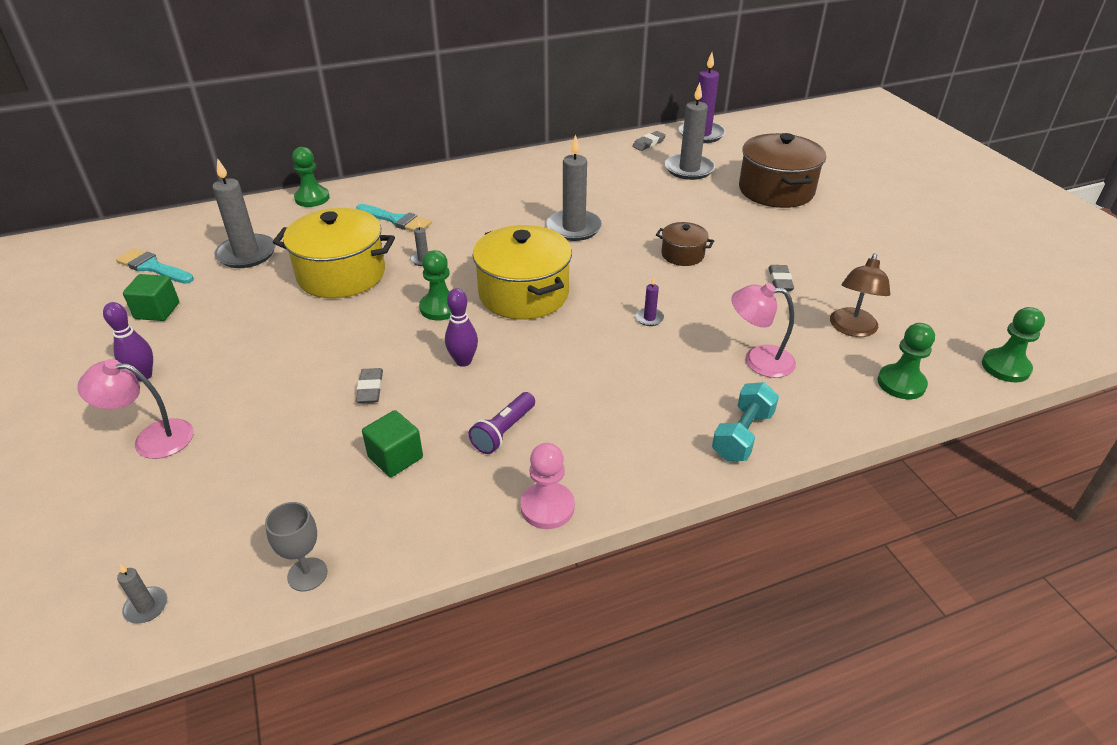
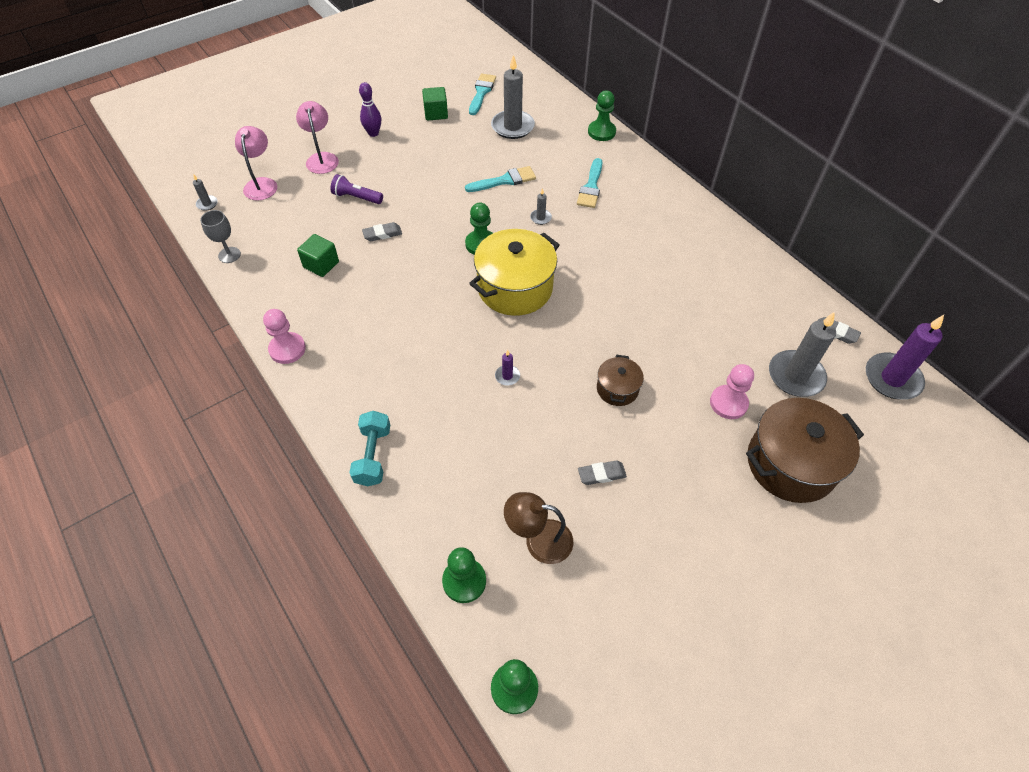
camera: 75 degrees right, 15 degrees up
(341, 274) = (505, 180): yellow pot -> turquoise brush
(463, 361) = (422, 273): purple bowling pin -> none
(504, 431) = (353, 312): purple flashlight -> purple flashlight (356, 197)
(574, 228) = (629, 300): grey candle -> none
(711, 203) = (728, 403): none -> pink pawn
(742, 435) = (373, 456): turquoise dumbbell -> turquoise dumbbell turned 75 degrees clockwise
(758, 360) = (470, 462): pink lamp -> pink lamp (262, 184)

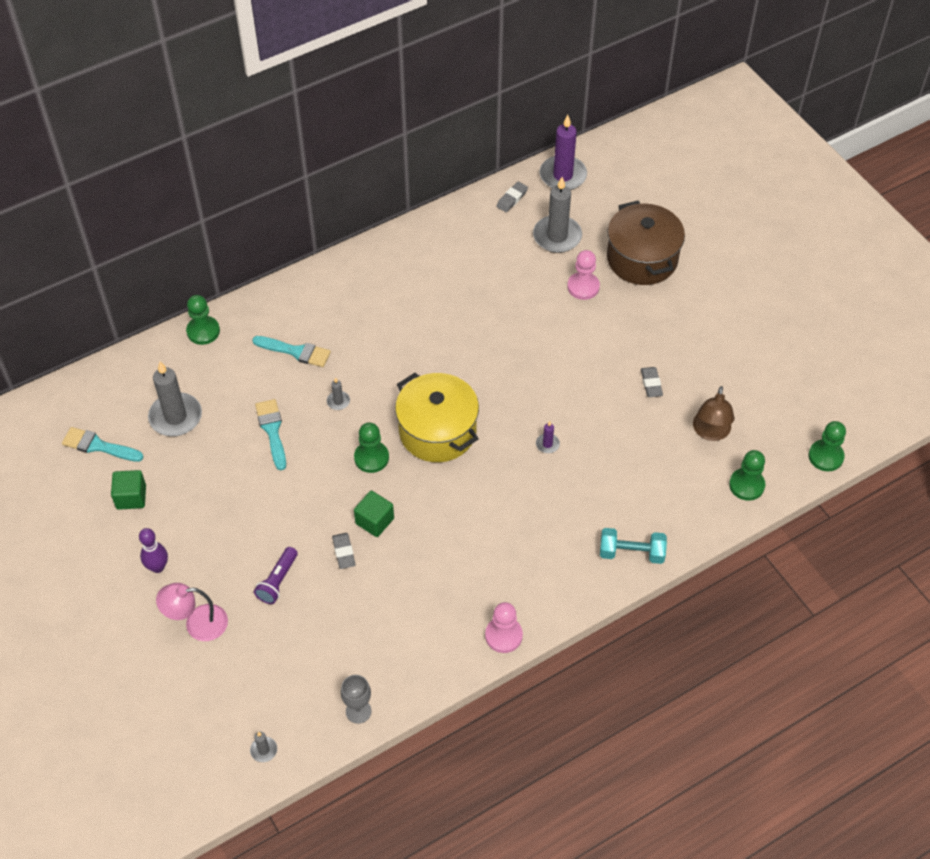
camera: 85 degrees left, 0 degrees up
(262, 184) = (235, 689): pink lamp -> none
(321, 264) = (385, 612): green cube -> green cube (374, 521)
(617, 389) = (565, 362): brown pot -> none

